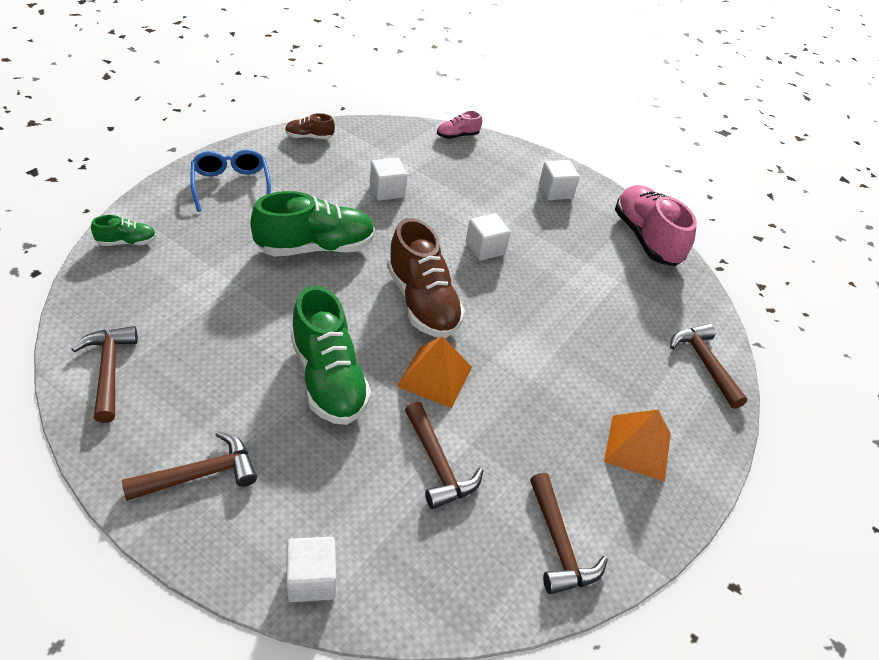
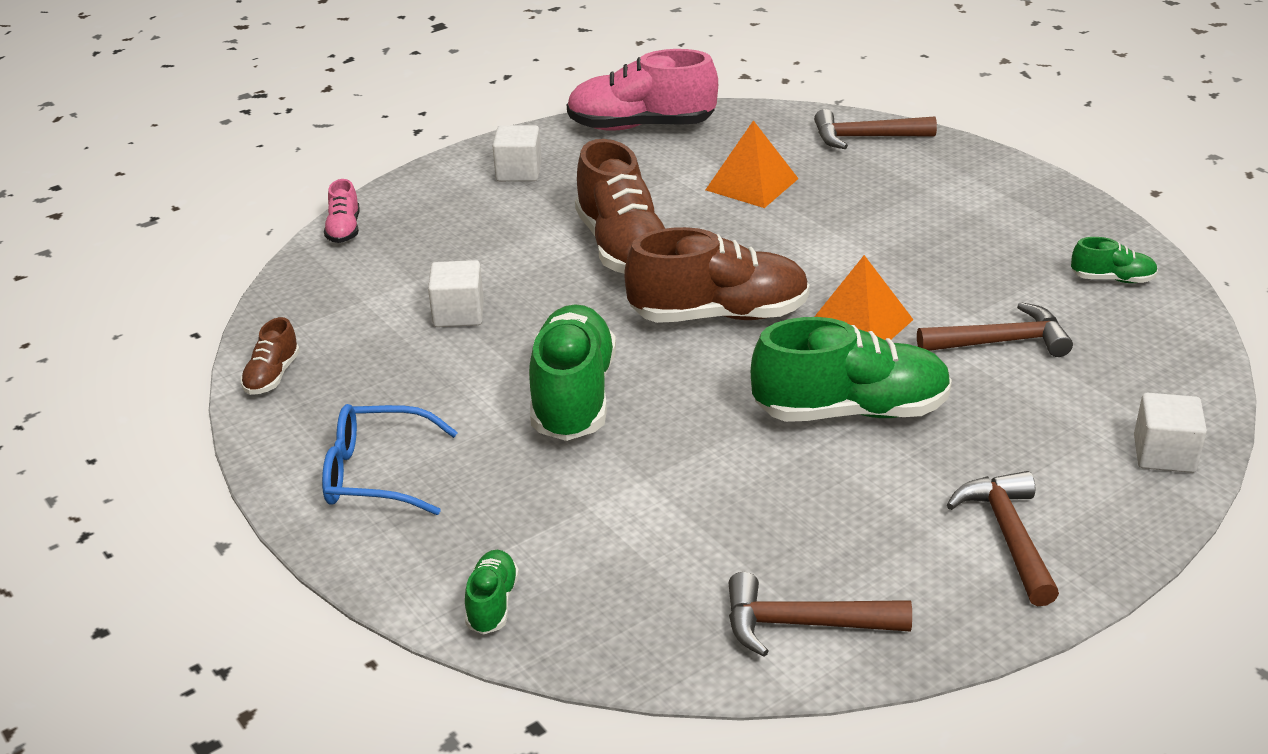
camera: 65 degrees left, 10 degrees down
(485, 248) = (623, 248): white cube -> brown shoe
(559, 545) = (1112, 279): brown hammer -> green shoe
(638, 447) = (983, 205): orange pyramid -> orange pyramid (751, 184)

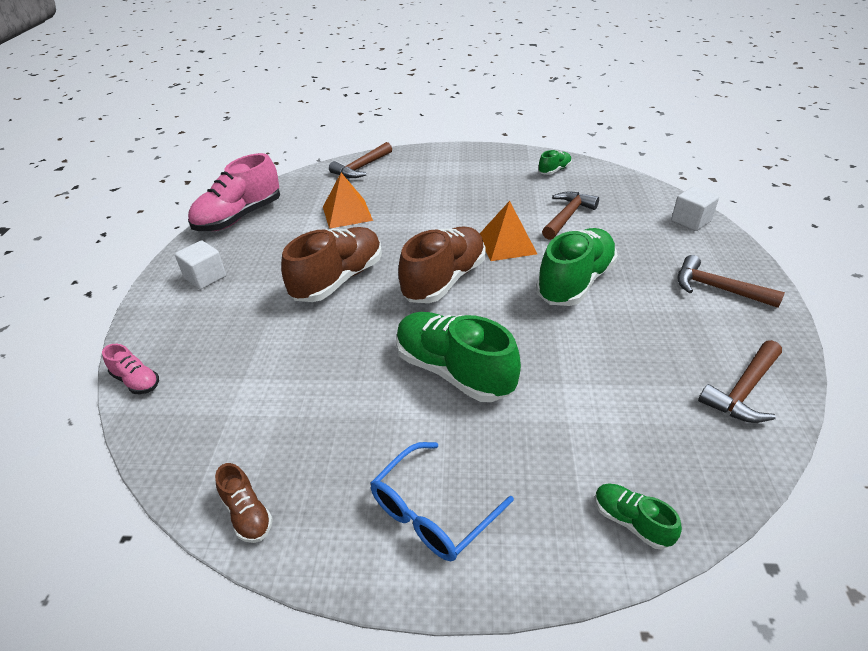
camera: 50 degrees left, 5 degrees up
(458, 314) = (308, 376): white cube -> none
(623, 248) = (338, 280): brown shoe -> brown shoe turned 75 degrees counterclockwise

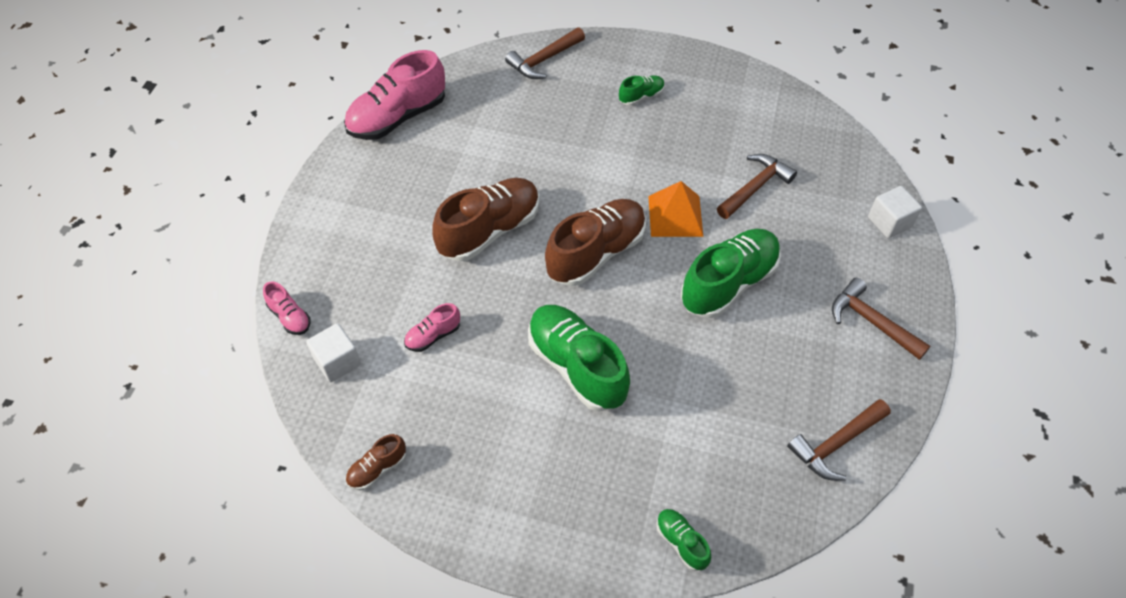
camera: 10 degrees right, 15 degrees up
(205, 277) = (357, 200): white cube -> white cube (337, 362)
(247, 514) = (377, 469): brown shoe -> brown shoe turned 75 degrees clockwise
(296, 371) = (433, 336): none -> pink shoe
(347, 213) = (514, 134): orange pyramid -> none
(432, 512) = (524, 499): blue glasses -> none
(554, 170) = (767, 109): green shoe -> green shoe (641, 96)

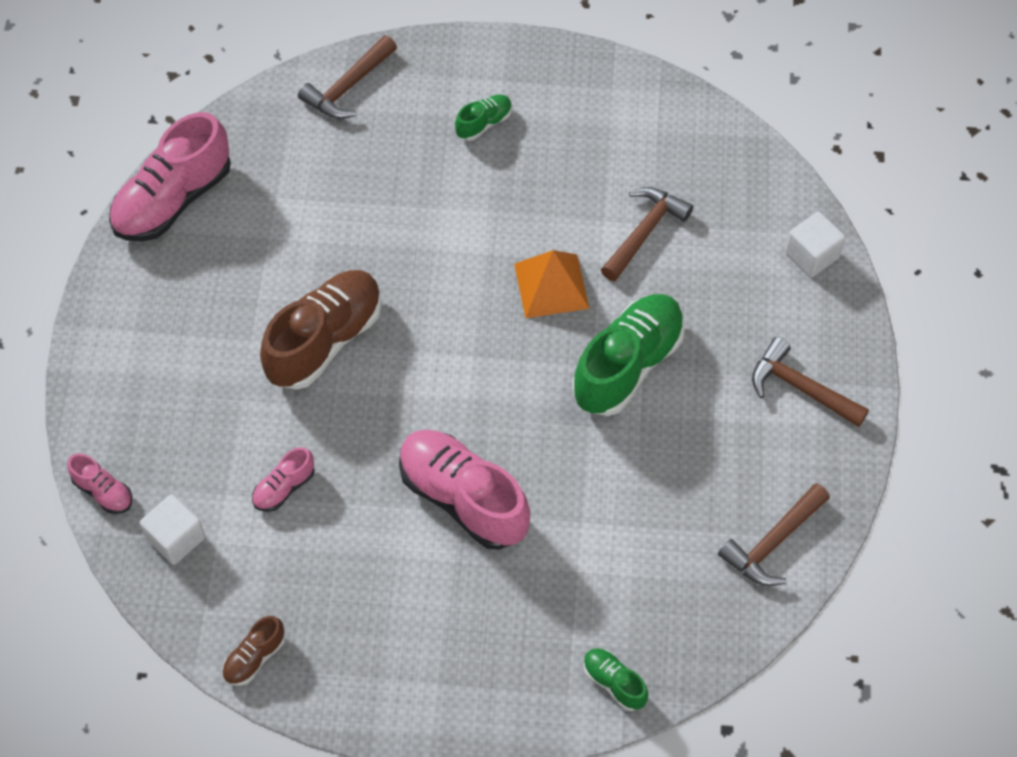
camera: 10 degrees left, 5 degrees up
(577, 366) = (463, 498): green shoe -> pink shoe
(596, 253) = (462, 350): brown shoe -> none

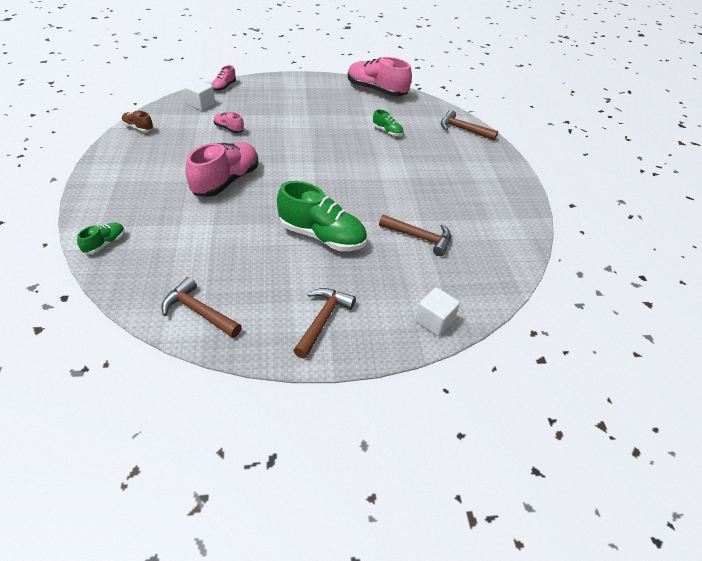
camera: 75 degrees right, 15 degrees down
(325, 340) = (313, 133): brown shoe -> none
(484, 123) = (465, 172): green shoe -> green shoe (387, 131)
(551, 286) = (368, 203): orange pyramid -> none

